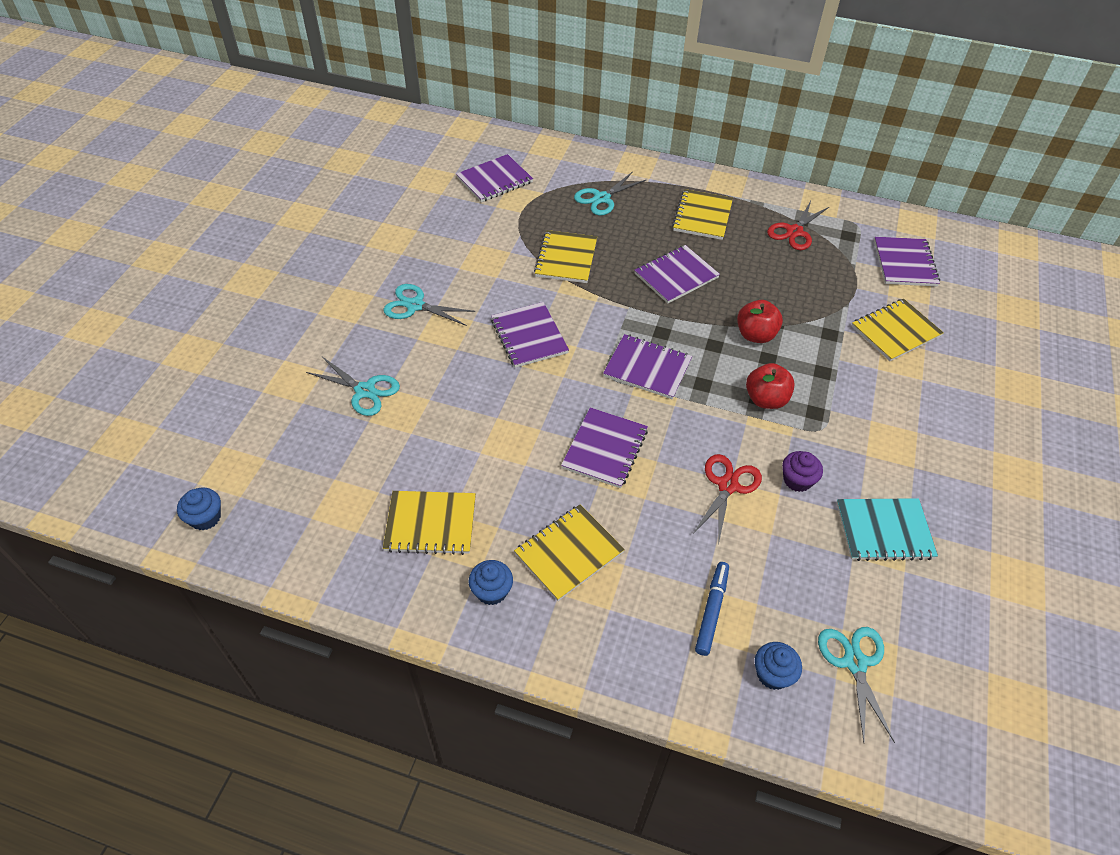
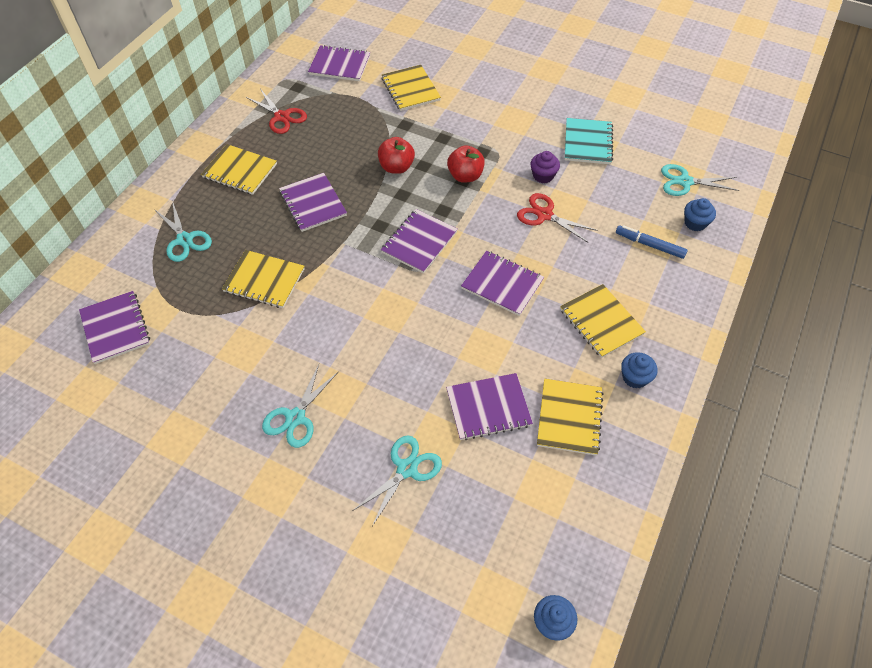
camera: 80 degrees left, 5 degrees up
(529, 336) = (363, 322): purple notebook -> purple notebook (488, 408)

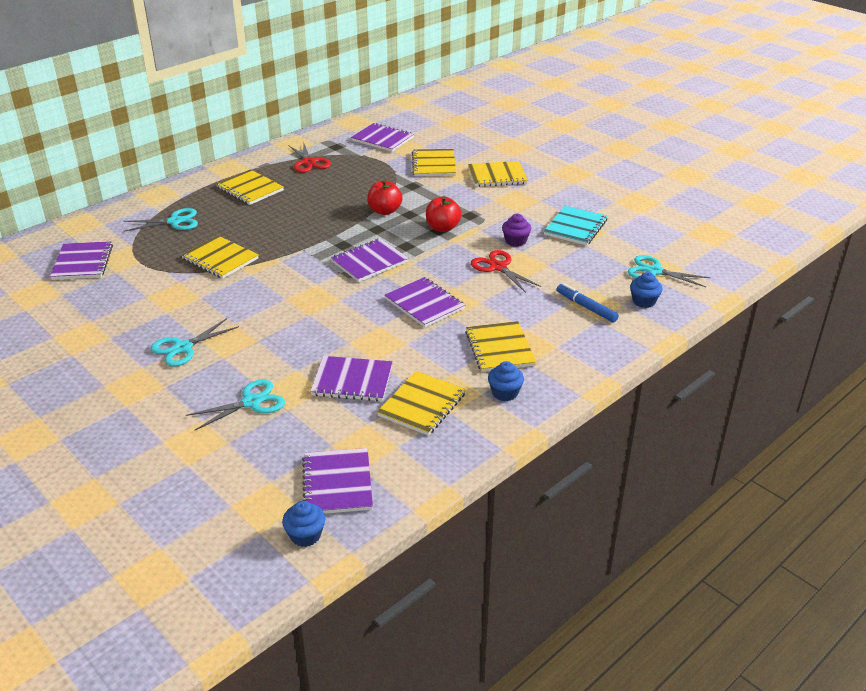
camera: 20 degrees right, 20 degrees down
(184, 240) = (175, 221): turquoise scissors -> turquoise scissors turned 90 degrees counterclockwise
(313, 203) = (295, 220): purple notebook -> purple notebook (337, 483)
(480, 91) = (497, 176): none -> yellow notebook

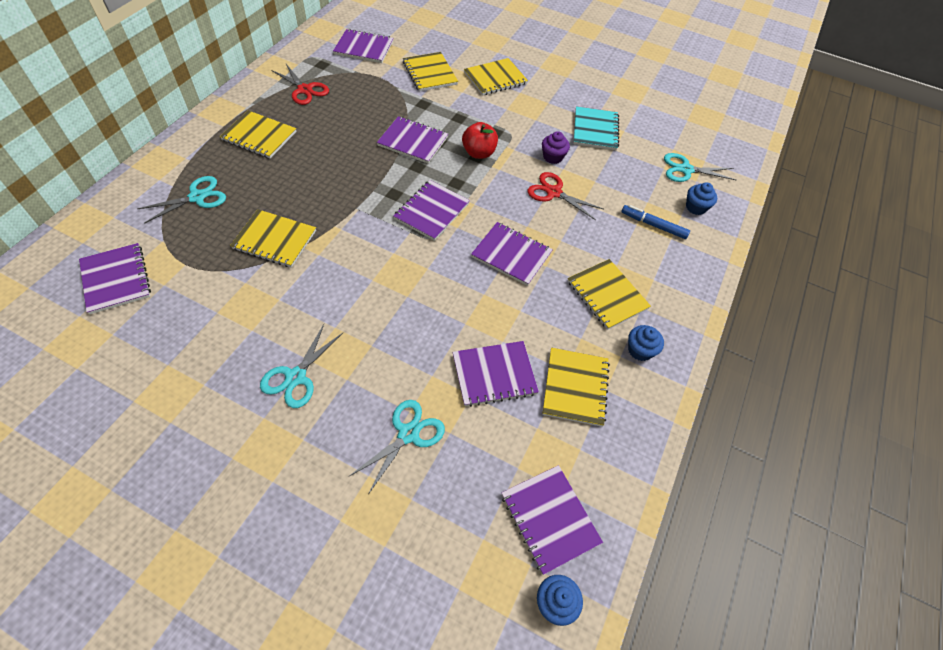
camera: 25 degrees left, 20 degrees up
(384, 211) = (413, 141): red apple -> purple notebook

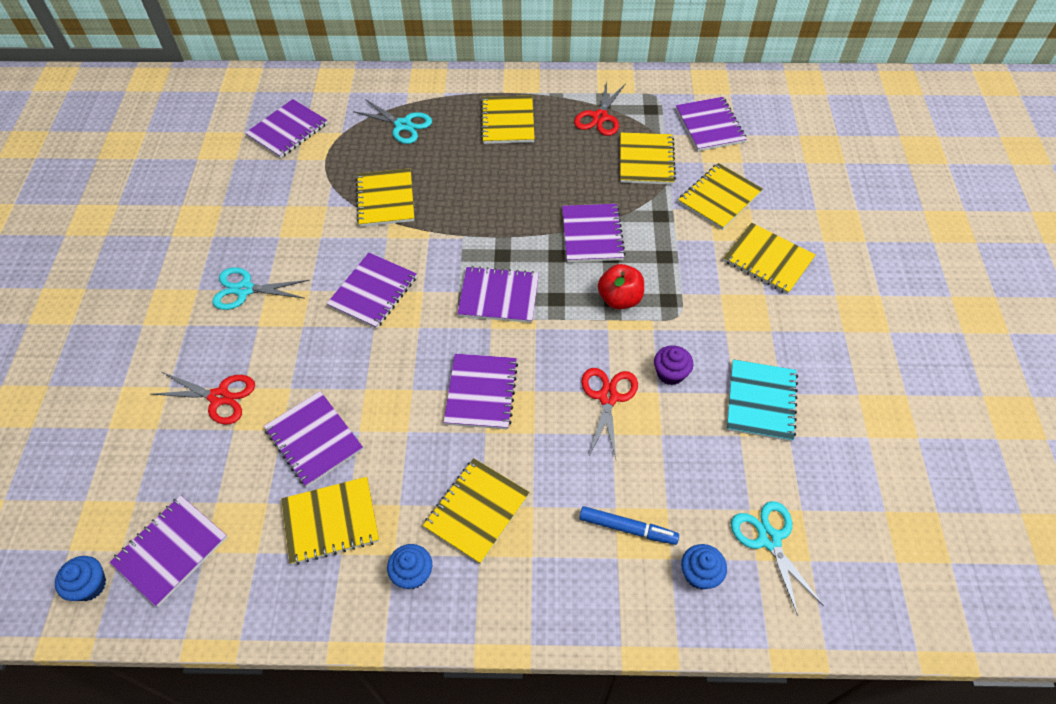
camera: 70 degrees right, 0 degrees up
(368, 88) = (646, 160): none -> yellow notebook
(370, 284) = (373, 292): none -> purple notebook
(408, 434) = (219, 397): turquoise scissors -> red scissors
(595, 130) = (761, 401): turquoise notebook -> turquoise notebook turned 60 degrees counterclockwise
(653, 225) = (627, 528): blue marker -> blue marker turned 105 degrees clockwise

